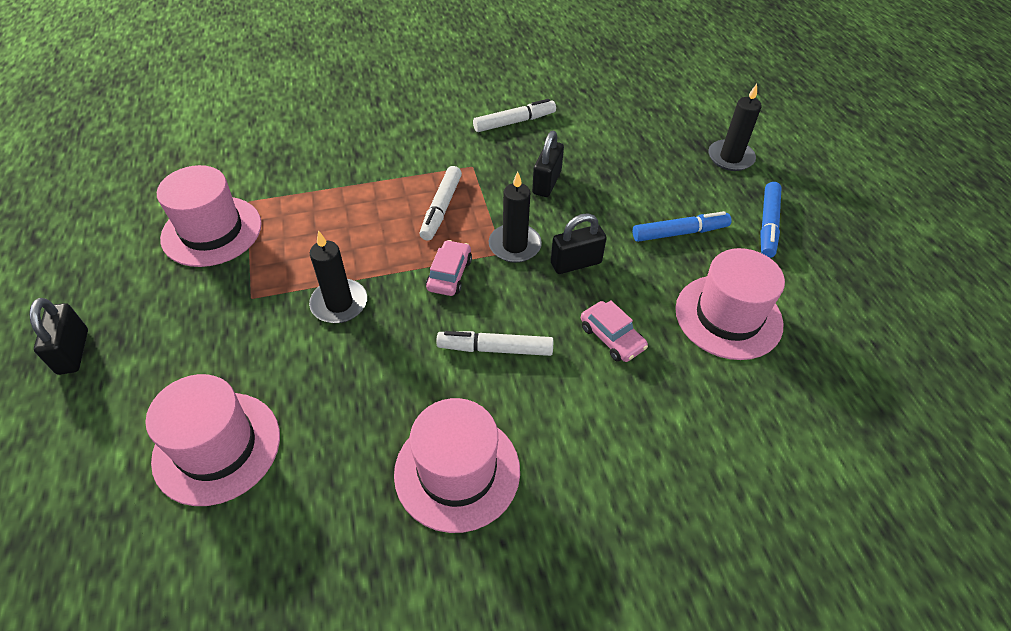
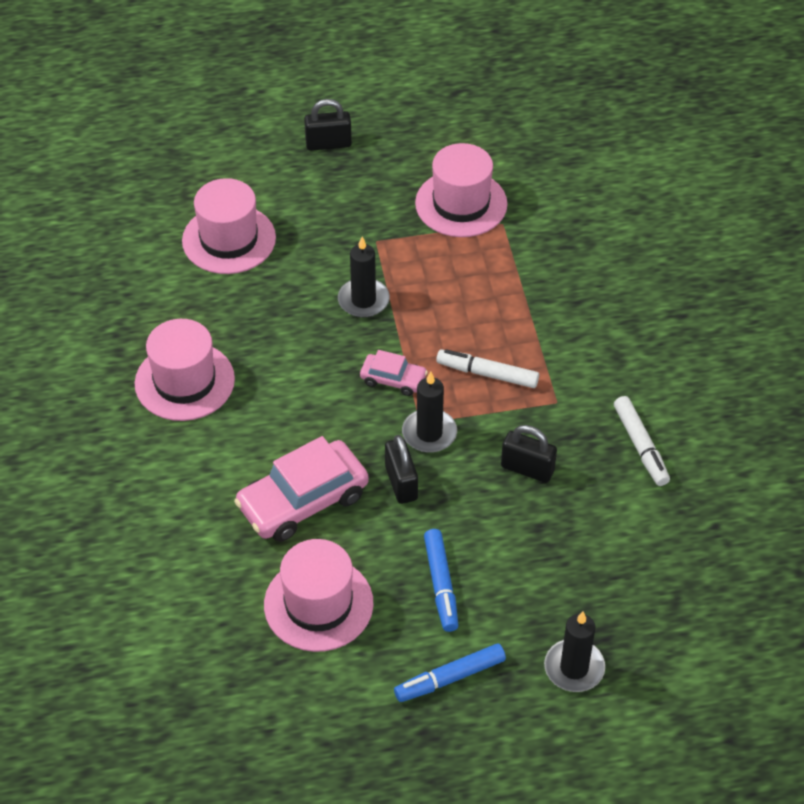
camera: 95 degrees right, 0 degrees up
(496, 349) = (300, 411): white marker -> none
(612, 337) = (303, 501): pink car -> pink car, size x1.91
(768, 224) = (450, 678): blue marker -> blue marker turned 45 degrees counterclockwise

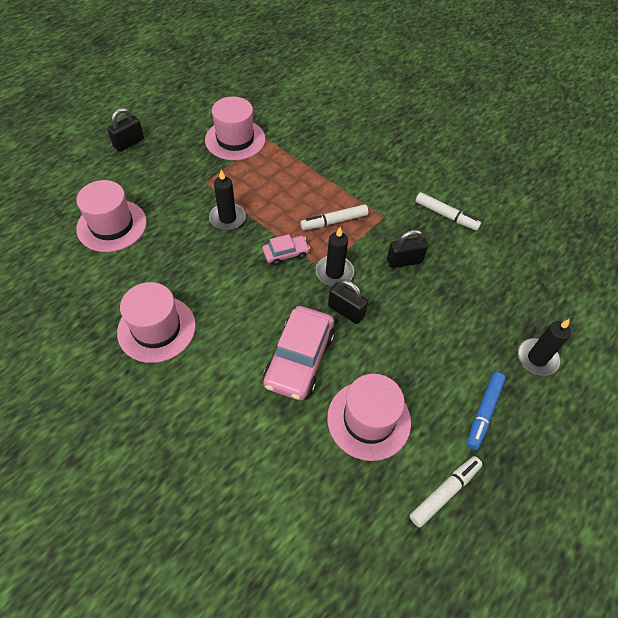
camera: 40 degrees left, 5 degrees up
(328, 718) = (444, 493): none -> white marker
(441, 584) = (424, 357): blue marker -> none

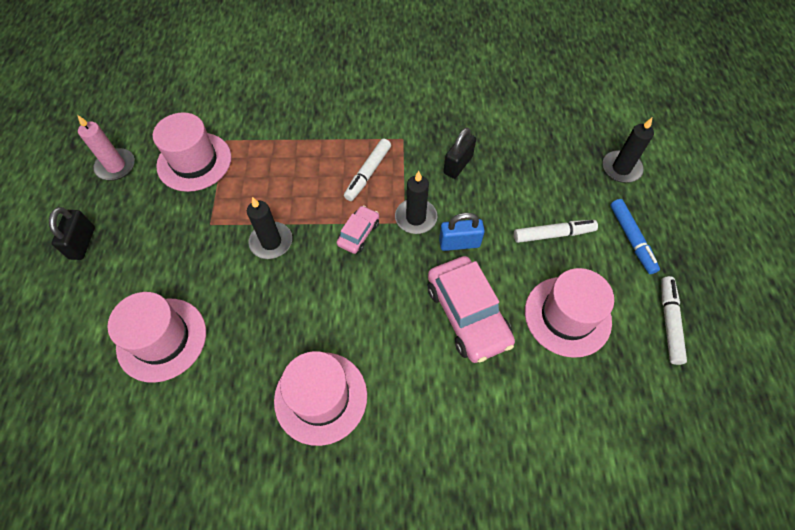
camera: 40 degrees left, 5 degrees up
(190, 113) = (116, 166): none -> pink candle
(346, 311) = (459, 243): black padlock -> blue padlock
(445, 215) = (448, 102): white marker -> white marker (553, 234)

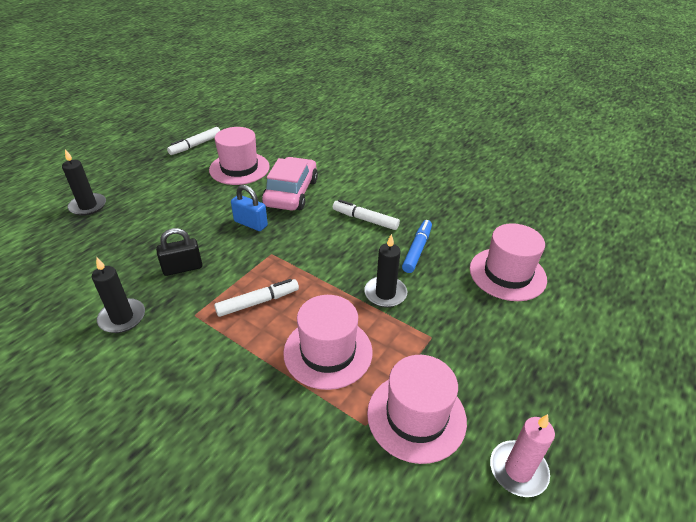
camera: 145 degrees left, 20 degrees down
(82, 243) = (571, 388): black padlock -> none
(321, 397) = (412, 201): pink hat -> pink hat (328, 352)
(358, 233) = (312, 264): pink car -> none
(416, 218) = (260, 251): black candle -> black candle (122, 318)
(553, 234) = (189, 199): white marker -> white marker (365, 220)
(631, 239) = (152, 176): blue marker -> blue marker (417, 250)

